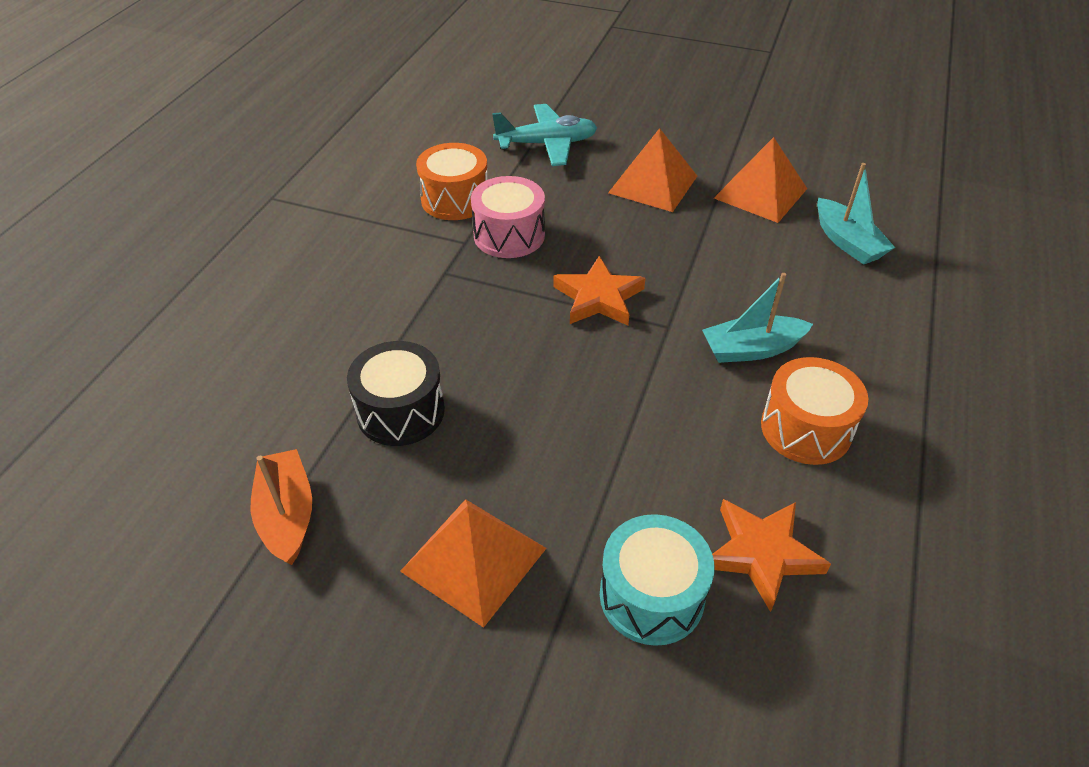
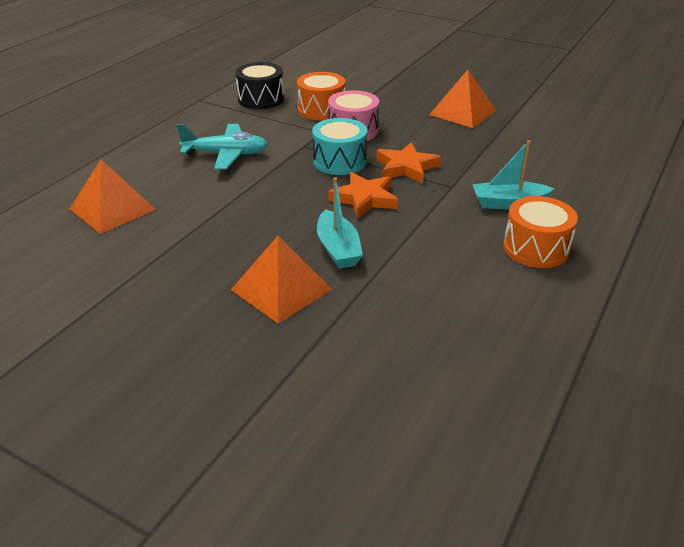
camera: 10 degrees right, 10 degrees down
(287, 515) = (165, 254): orange boat -> none
(400, 411) = (254, 211): black drum -> black drum (261, 99)
(547, 144) = (393, 86): turquoise plane -> turquoise plane (226, 154)
(651, 595) = (398, 321): turquoise drum -> turquoise drum (339, 161)
(760, 193) = (540, 123): orange pyramid -> orange pyramid (112, 209)
(761, 554) = (483, 309): orange star -> orange star (364, 199)
(847, 242) = (597, 154): turquoise boat -> turquoise boat (338, 249)

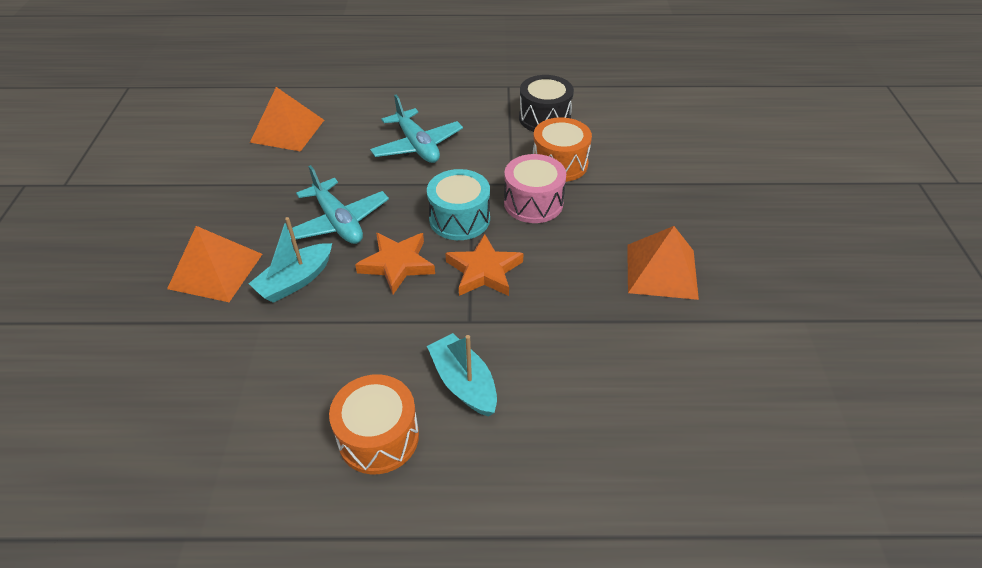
camera: 60 degrees right, 10 degrees up
(284, 212) = (338, 222): none -> turquoise plane

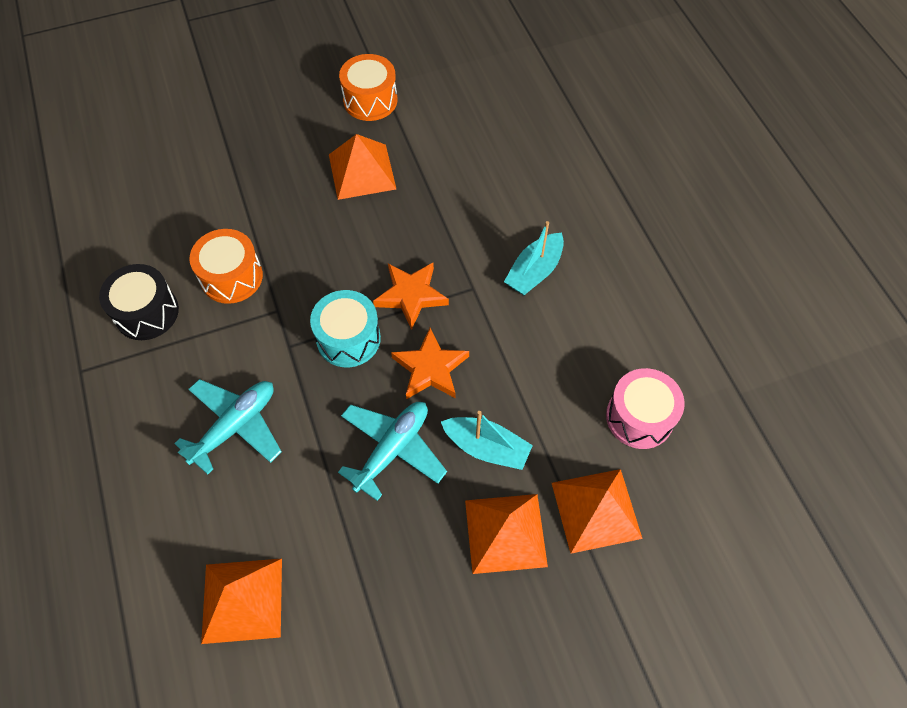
camera: 110 degrees left, 15 degrees up
(180, 339) = (596, 510): none -> orange pyramid
(378, 437) = (606, 308): orange drum -> orange drum (370, 100)
(533, 203) = (303, 283): pink drum -> pink drum (639, 417)

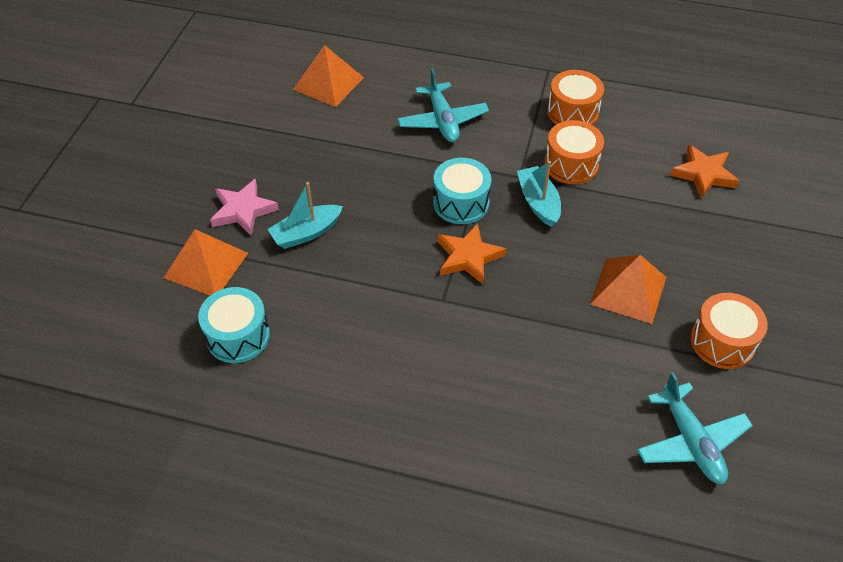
camera: 125 degrees right, 10 degrees down
(146, 312) = (572, 112): black drum -> orange drum
(392, 449) = (353, 185): turquoise plane -> turquoise plane (690, 441)
(430, 368) = (395, 235): orange star -> orange star (703, 174)
(505, 532) = (243, 210): orange pyramid -> pink star
(534, 271) = (423, 352): turquoise boat -> turquoise boat (538, 202)
(639, 417) = (238, 336): pink drum -> turquoise drum

